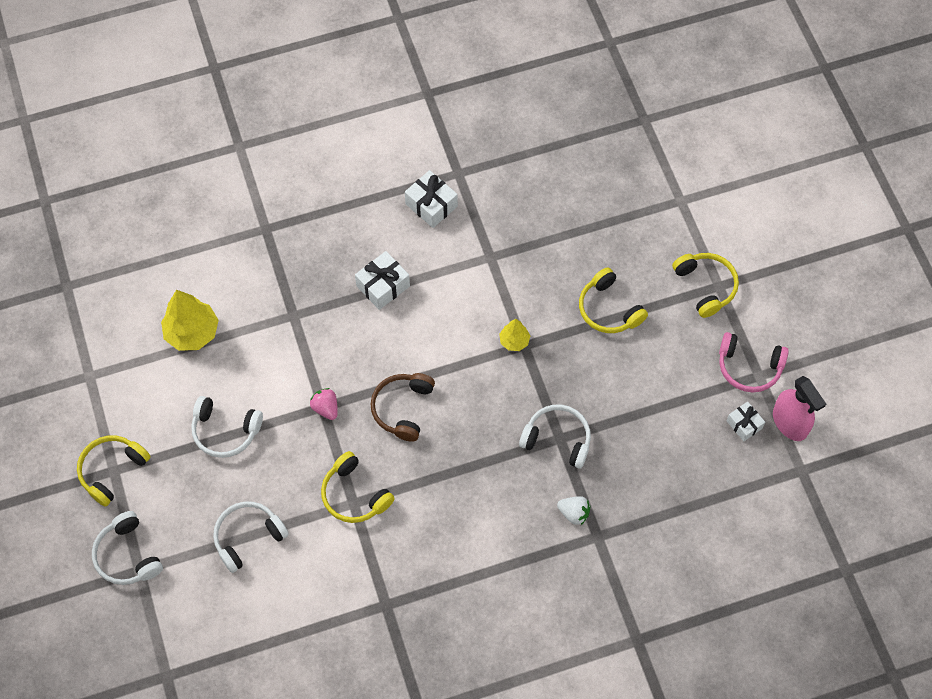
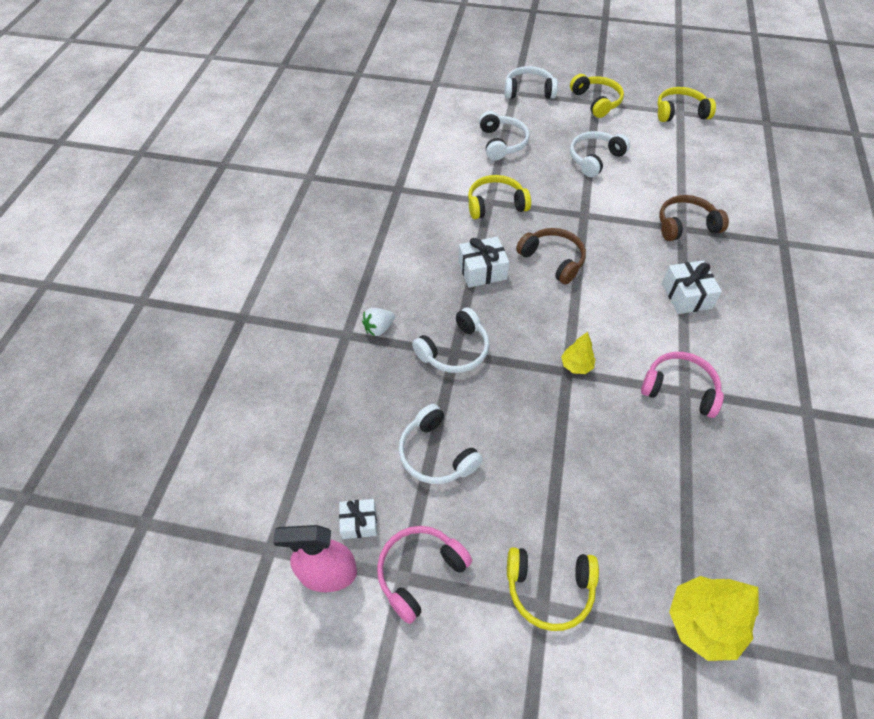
camera: 120 degrees right, 10 degrees down
(192, 333) = (693, 169): yellow tree -> yellow tree (702, 623)
(287, 313) = (685, 225): none -> brown headphones
(326, 408) = (581, 216): pink strawberry -> none
(431, 205) = (770, 370): white gift -> white gift (482, 270)
(490, 261) = (679, 389): none -> pink headphones
(608, 309) = (570, 466): yellow headphones -> yellow headphones (680, 112)
(659, 403) = (436, 454): none -> white headphones

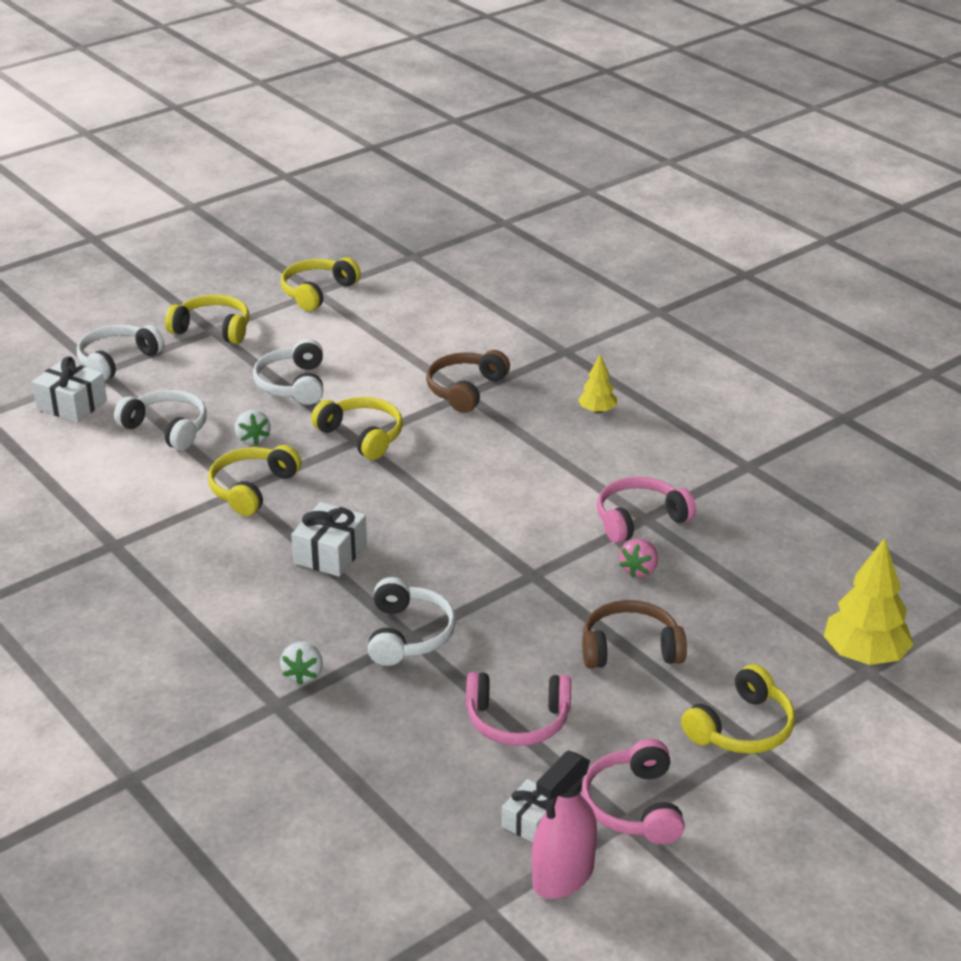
camera: 50 degrees left, 20 degrees down
(436, 454) = (517, 720): white headphones -> pink headphones
(533, 176) = (252, 439): none -> white strawberry
(553, 260) = (386, 498): brown headphones -> brown headphones (630, 648)
(576, 366) = (534, 565): yellow tree -> yellow tree (597, 411)
(590, 214) = (362, 436): none -> yellow headphones
(633, 422) = (639, 570): none -> pink strawberry
(686, 295) = (546, 446): white gift -> white gift (72, 405)

